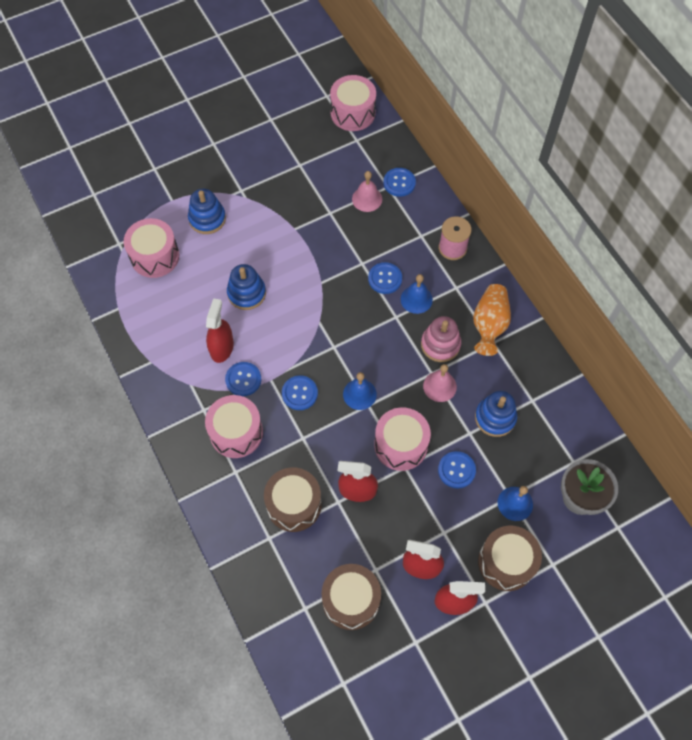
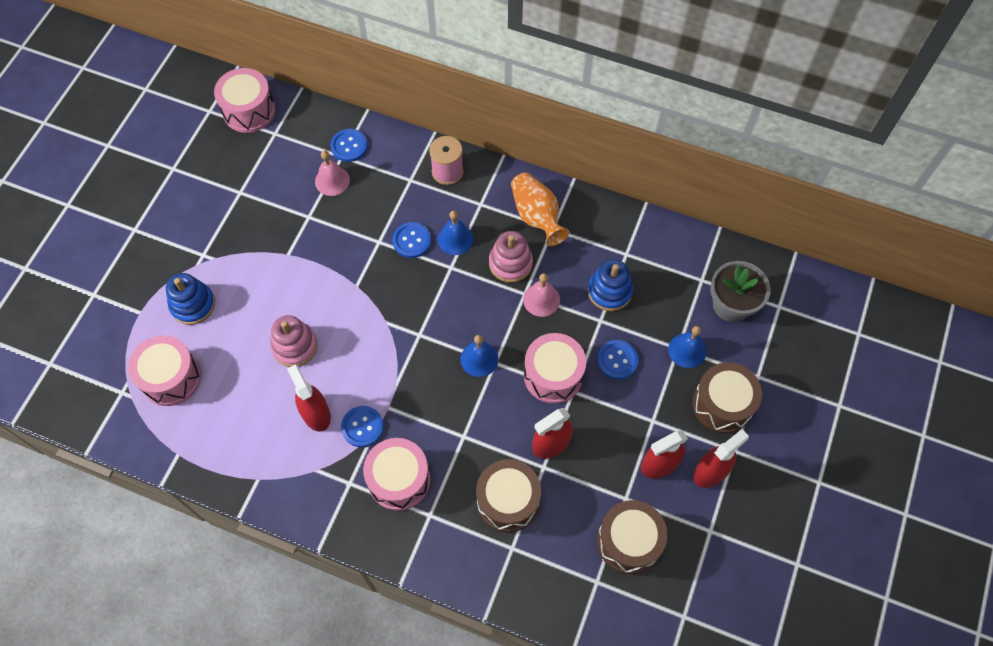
camera: 40 degrees left, 0 degrees up
(246, 293) = (295, 346): blue stacking toy -> pink stacking toy
(299, 393) = (425, 399): blue button -> none

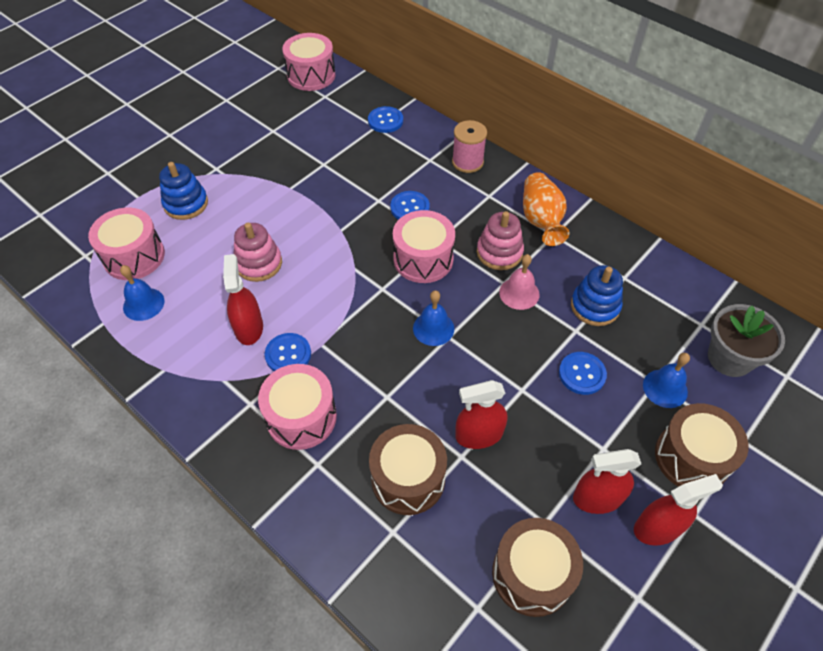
camera: 20 degrees right, 10 degrees down
(332, 180) = (358, 142): pink bell -> none
(455, 239) = (452, 217): blue bell -> blue bell (143, 304)
(553, 375) = (506, 367): pink drum -> pink drum (423, 259)

